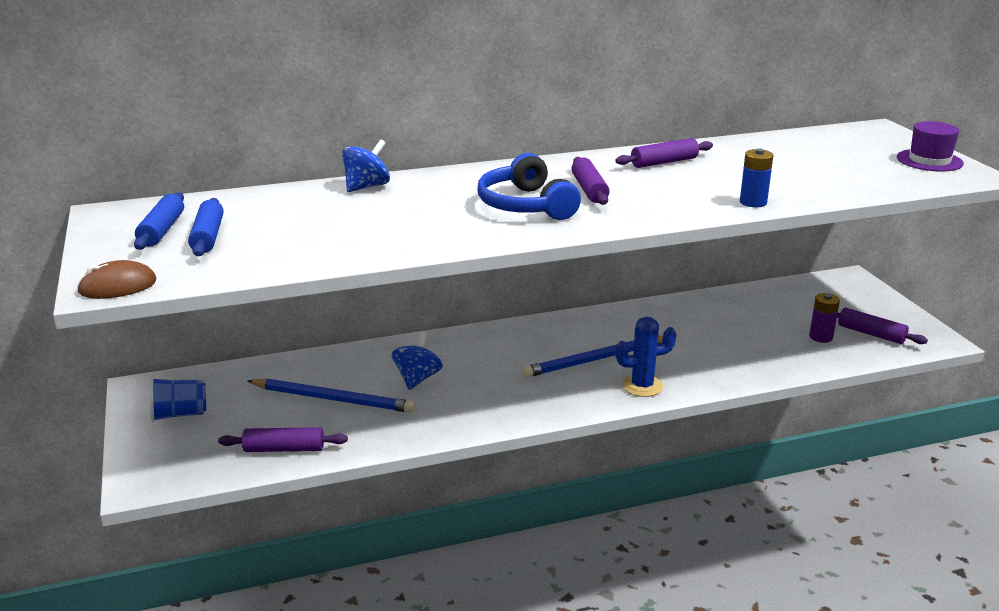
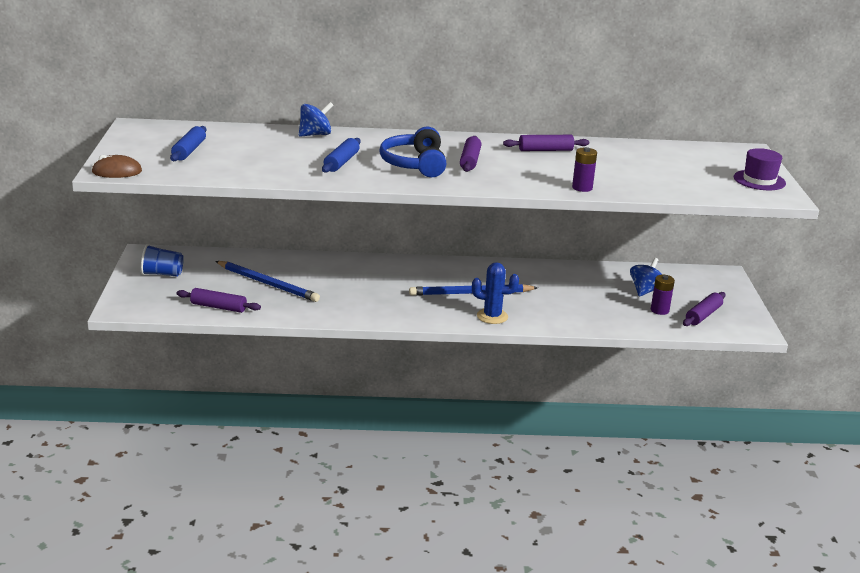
camera: 15 degrees right, 0 degrees up
(161, 230) = (163, 142): blue rolling pin -> blue rolling pin (341, 162)
(417, 379) = (333, 282): blue spinning top -> blue spinning top (645, 291)
(753, 202) = (582, 188): blue battery -> purple battery
(871, 333) = (703, 315): purple rolling pin -> purple rolling pin turned 75 degrees clockwise

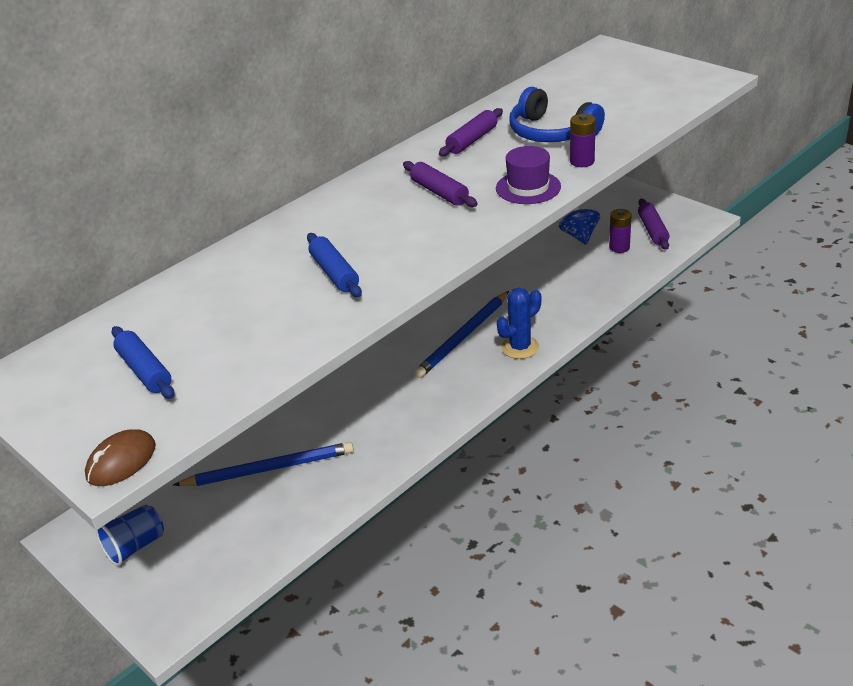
camera: 40 degrees left, 10 degrees up
(218, 307) = (269, 536): purple rolling pin -> none
(315, 135) = (236, 257): blue spinning top -> none
(414, 164) = (403, 229): blue headphones -> blue headphones (551, 132)
(759, 180) = (671, 72): purple hat -> purple hat (528, 187)

